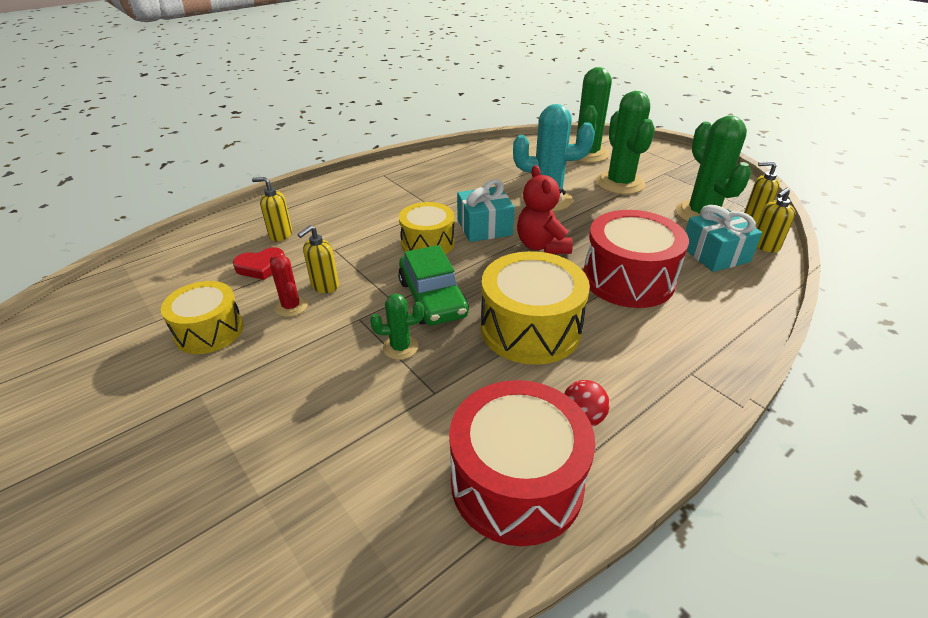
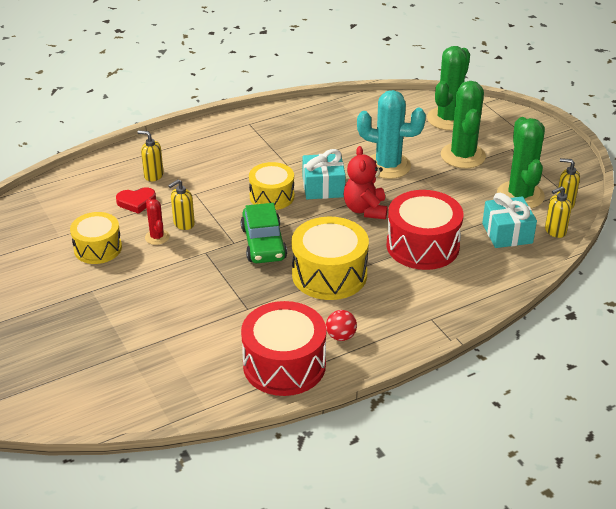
camera: 10 degrees right, 0 degrees up
(400, 347) = (231, 276): green cactus -> none

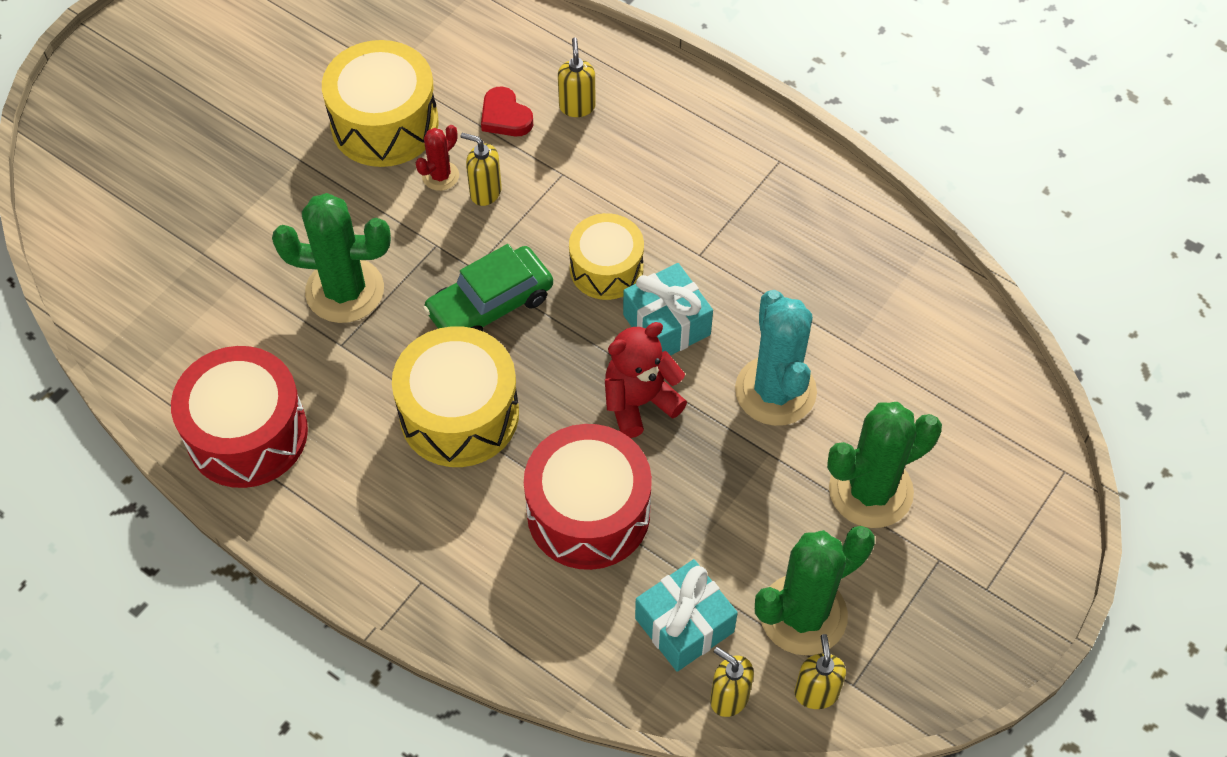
camera: 65 degrees right, 20 degrees up
(98, 248) = (384, 124): yellow drum -> yellow drum, size x1.54
(341, 336) = (332, 479): red ball -> none
(448, 119) = (972, 431): green cactus -> green cactus (345, 290)

